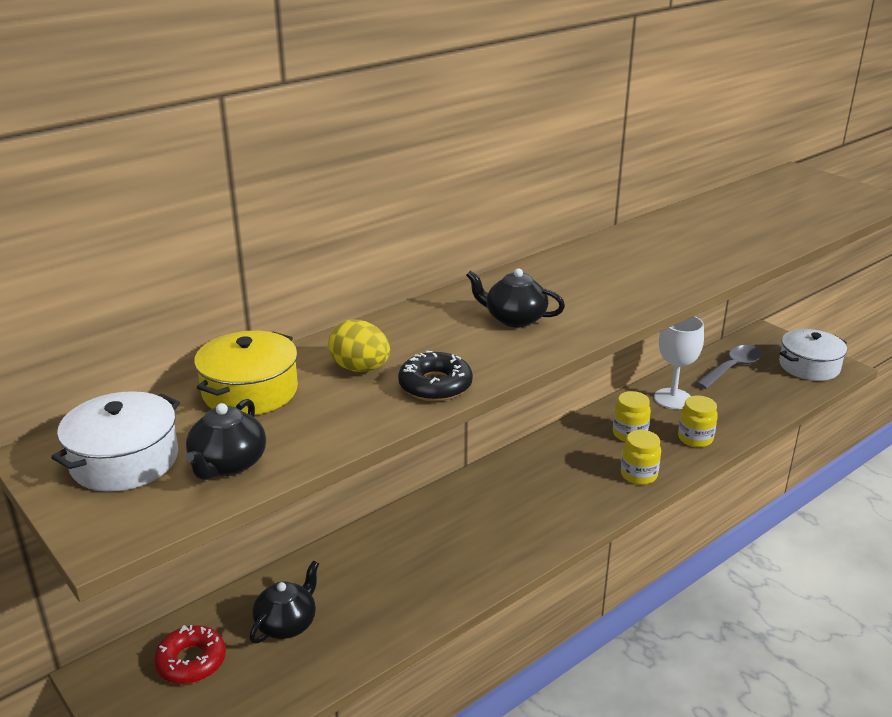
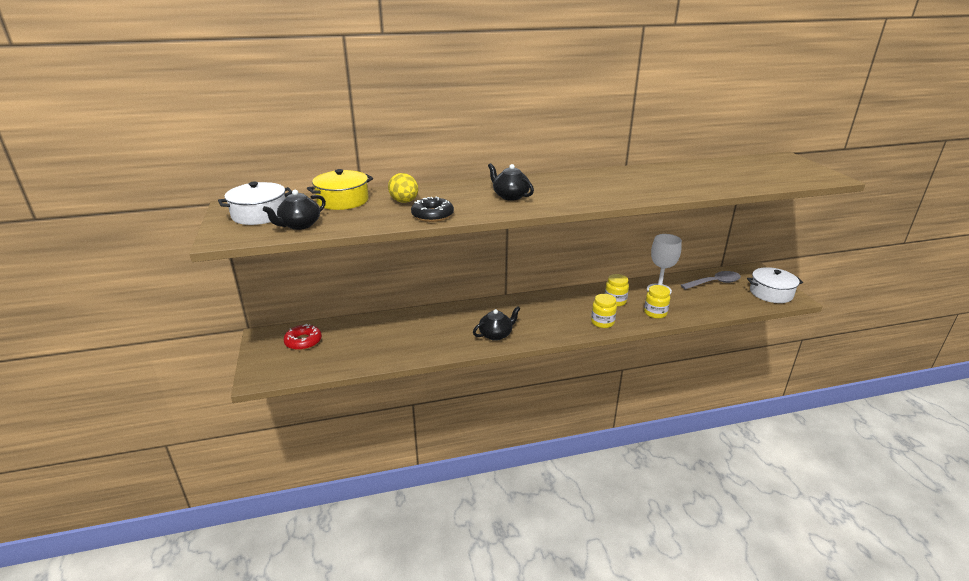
camera: 25 degrees right, 0 degrees up
(287, 624) = (357, 339): black teapot -> black teapot (496, 334)

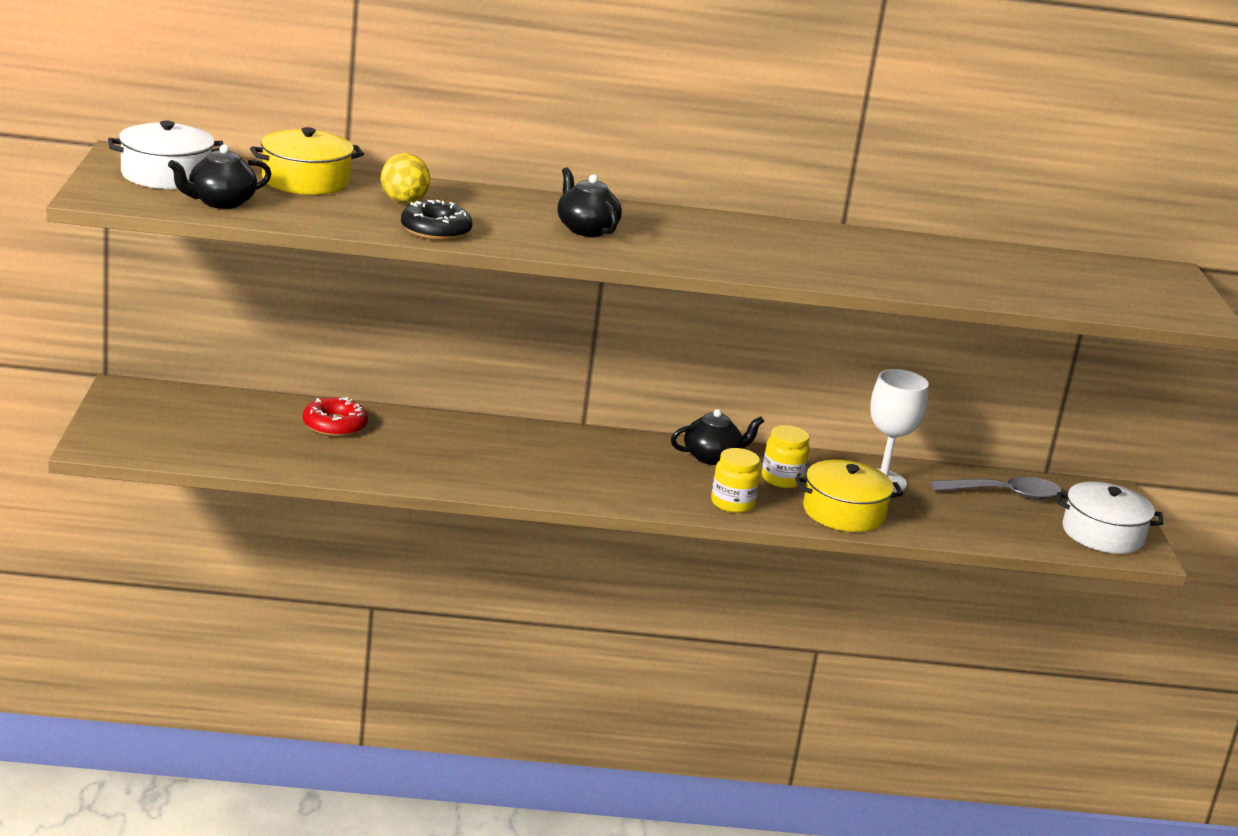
camera: 10 degrees right, 5 degrees down
(303, 341) = (190, 413): red donut -> red donut (334, 425)
(496, 334) = (526, 478): black teapot -> black teapot (712, 457)
(655, 313) = (843, 512): yellow jar -> yellow pot

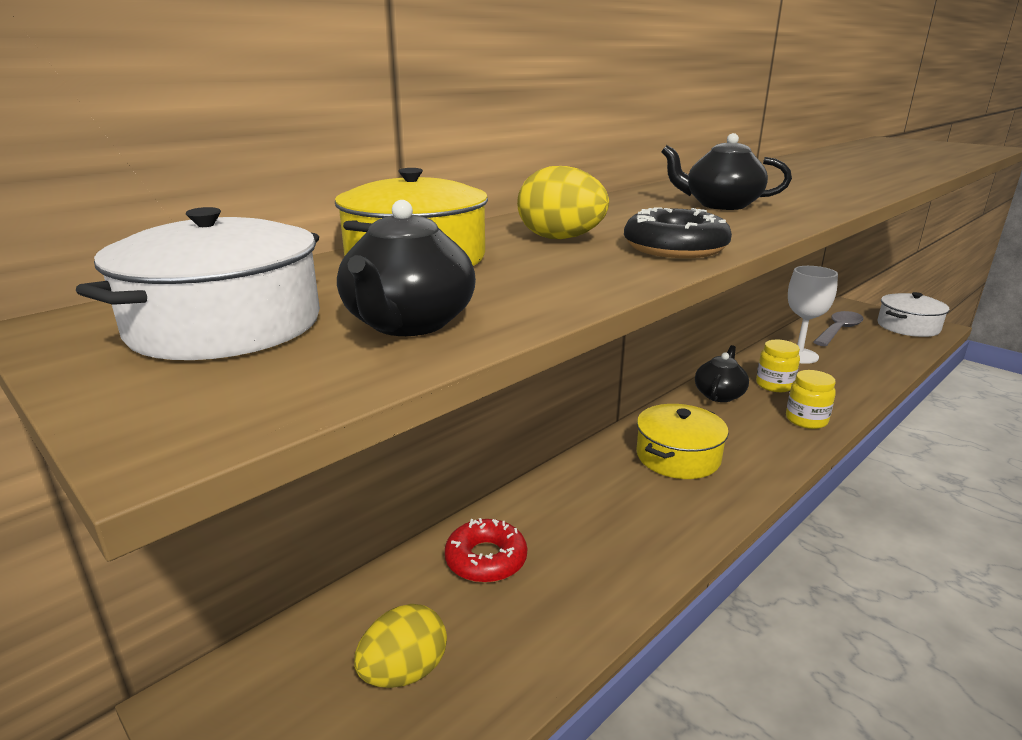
camera: 40 degrees left, 0 degrees up
(218, 432) = (404, 672): none -> yellow egg
(843, 512) = (842, 386): yellow pot -> yellow pot (678, 456)

